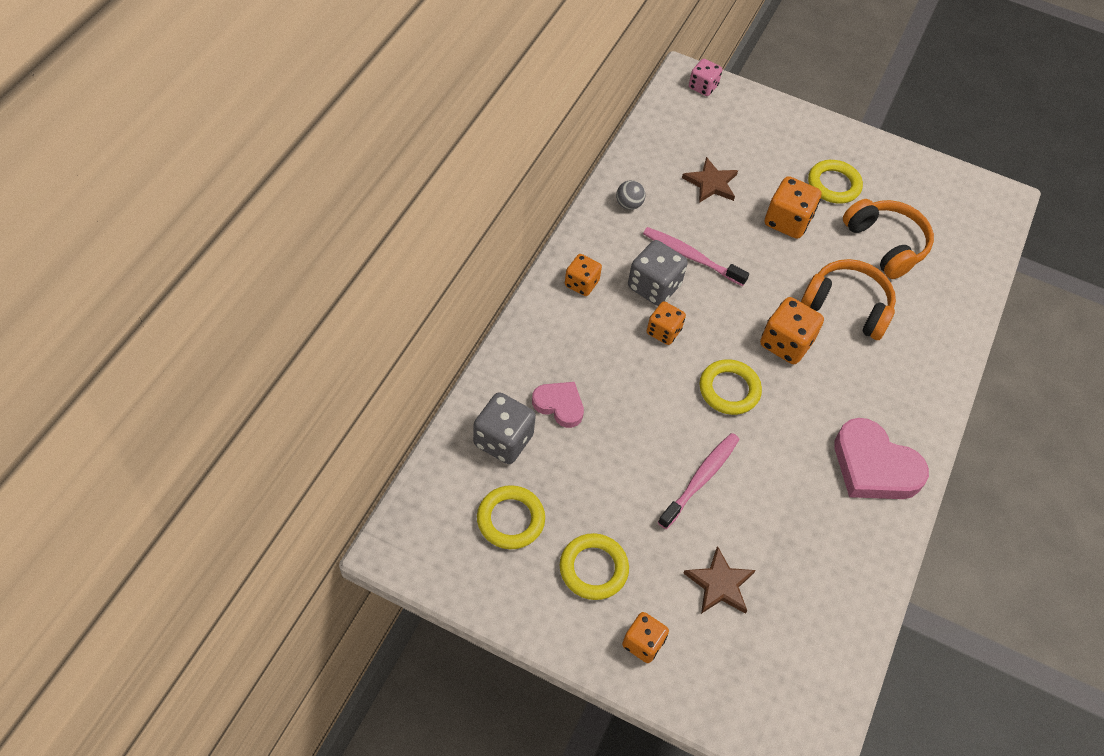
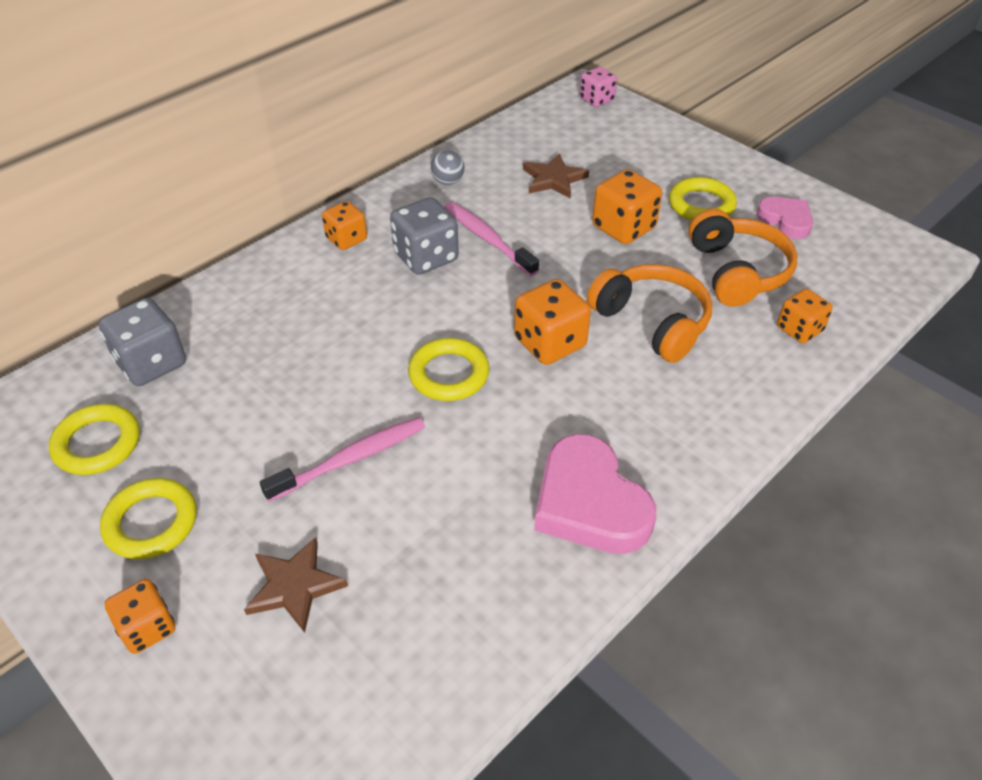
camera: 25 degrees right, 10 degrees down
(559, 405) = (238, 344): pink heart -> pink heart (786, 220)
(663, 331) = (408, 300): orange dice -> orange dice (799, 329)

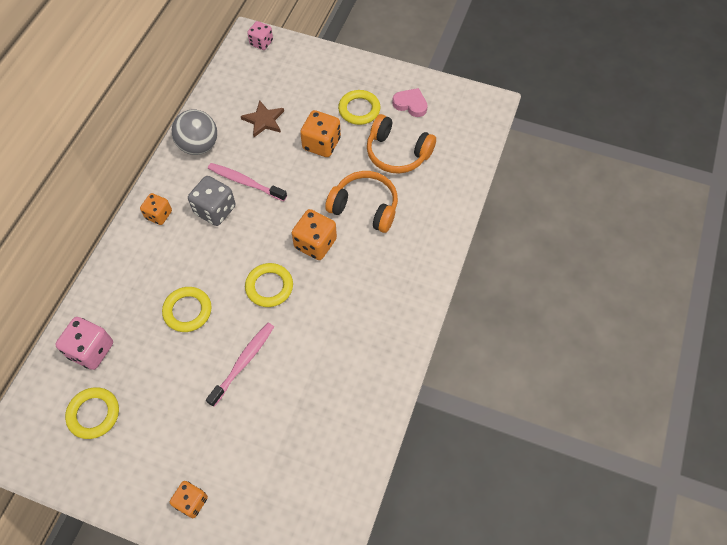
camera: 25 degrees left, 15 degrees up
(151, 363) = (91, 350): grey dice -> pink dice
(151, 522) = (156, 446): yellow ring -> yellow ring (187, 311)
(294, 586) = (254, 446): brown star -> none
(448, 181) = (199, 146): grey ball -> grey ball, size x1.96
(589, 503) = (379, 335): pink heart -> none
(737, 271) = (397, 153): orange headphones -> orange headphones turned 150 degrees clockwise
(799, 329) = (443, 182): orange dice -> none

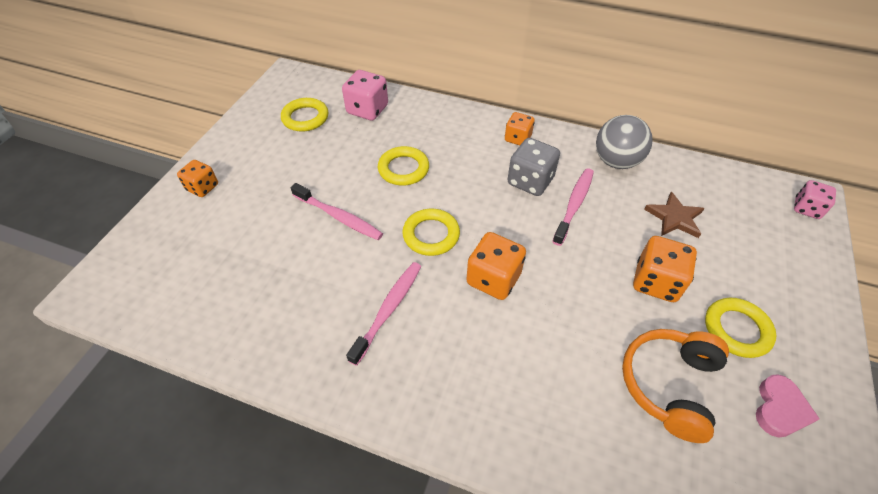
camera: 90 degrees right, 10 degrees down
(341, 315) = (388, 310): none -> pink toothbrush
(365, 207) = (559, 337): orange headphones -> none

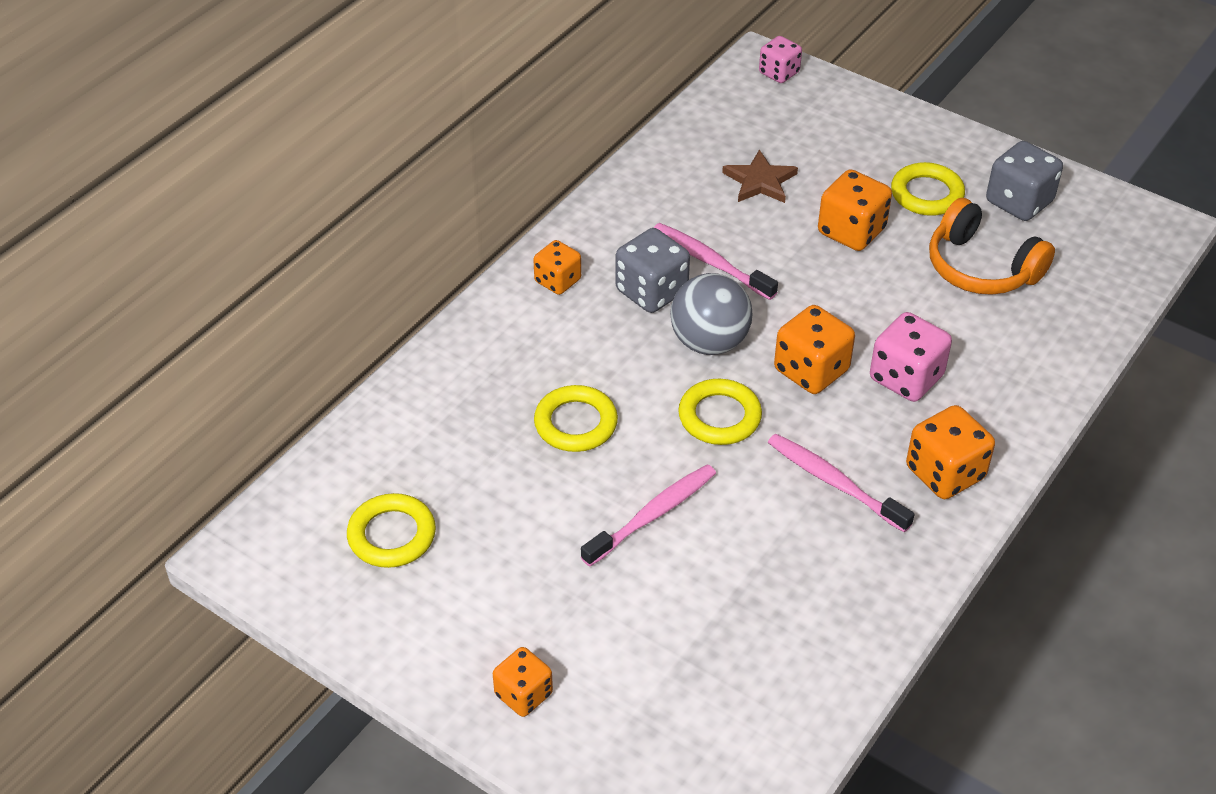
camera: 75 degrees left, 5 degrees down
(367, 110) = (407, 446): pink dice -> pink dice (906, 378)
(416, 384) = (945, 473): none -> orange dice
(616, 161) = (644, 197): grey ball -> grey ball (709, 342)
(780, 409) = (1019, 202): pink heart -> grey dice

